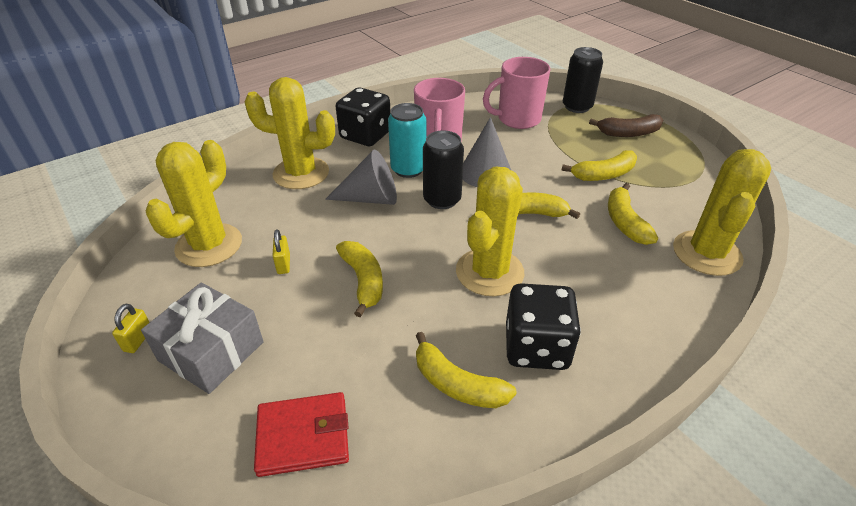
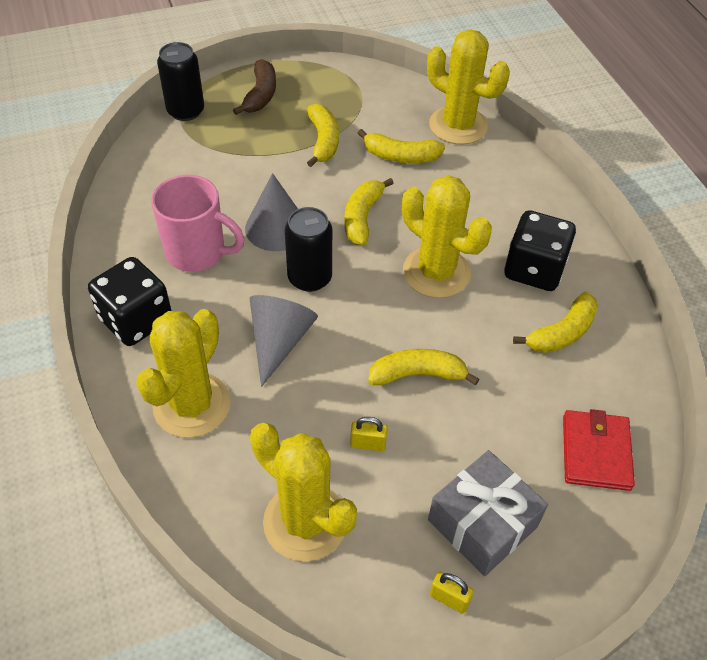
camera: 75 degrees left, 10 degrees up
(408, 169) = (237, 293): turquoise can -> none
(517, 119) = (183, 168): pink mug -> none

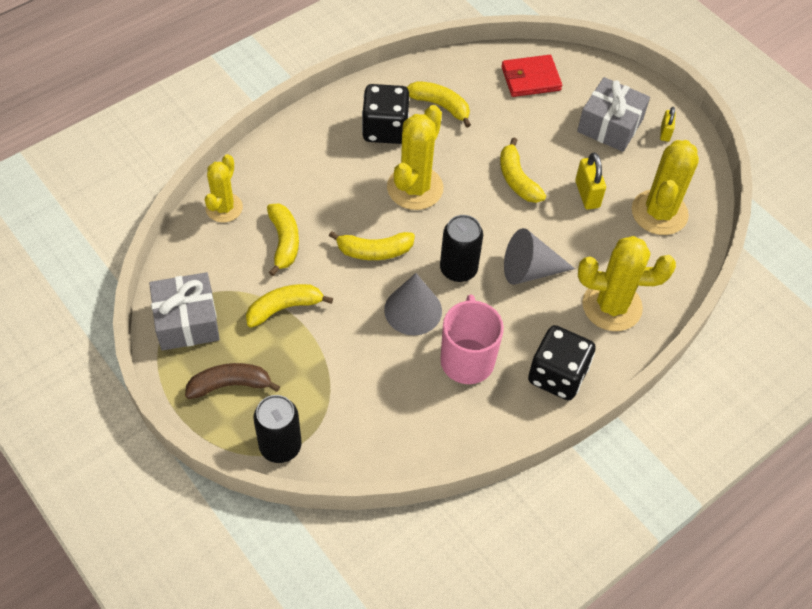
camera: 110 degrees left, 5 degrees up
(338, 82) = (187, 321): none -> grey gift
(368, 444) = (587, 194): yellow padlock -> yellow padlock, size x1.59
(458, 125) = (224, 208): yellow cactus -> yellow cactus, size x0.64

